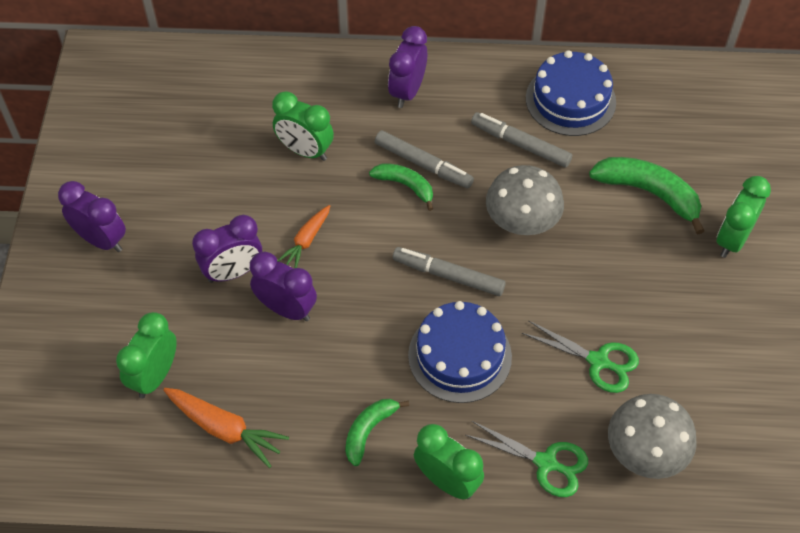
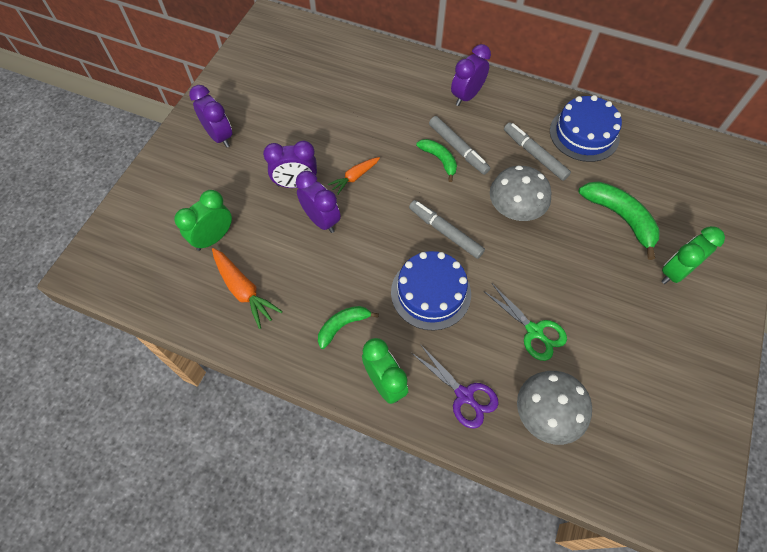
camera: 20 degrees right, 5 degrees up
(305, 151) = (379, 116): green clock -> none
(546, 463) = (464, 395): green scissors -> purple scissors

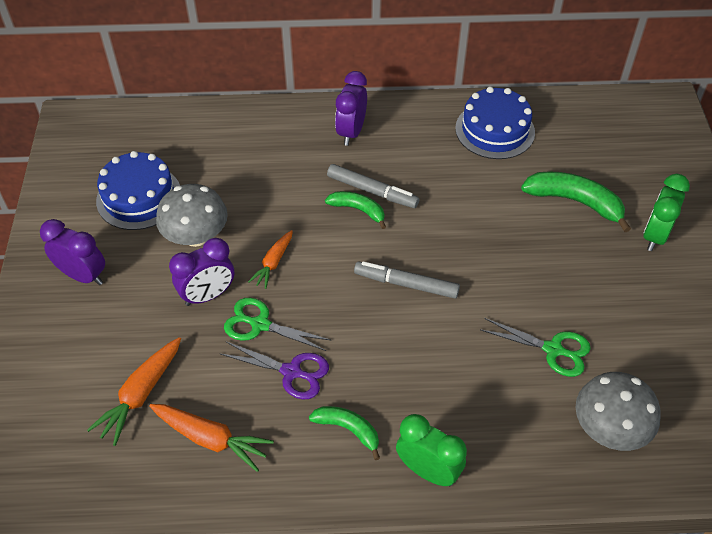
camera: 25 degrees left, 10 degrees down
(213, 238) = (140, 394): green clock -> orange carrot
(321, 220) = (260, 324): purple clock -> green scissors
(343, 326) = (348, 429): green banana -> green banana turned 90 degrees clockwise
(430, 293) = (425, 354): blue cake -> blue cake (139, 197)
(464, 395) = (518, 446): purple scissors -> purple scissors (291, 372)
(514, 209) = (466, 233): grey mushroom -> grey mushroom (196, 236)
(534, 155) = (456, 169): grey marker -> none

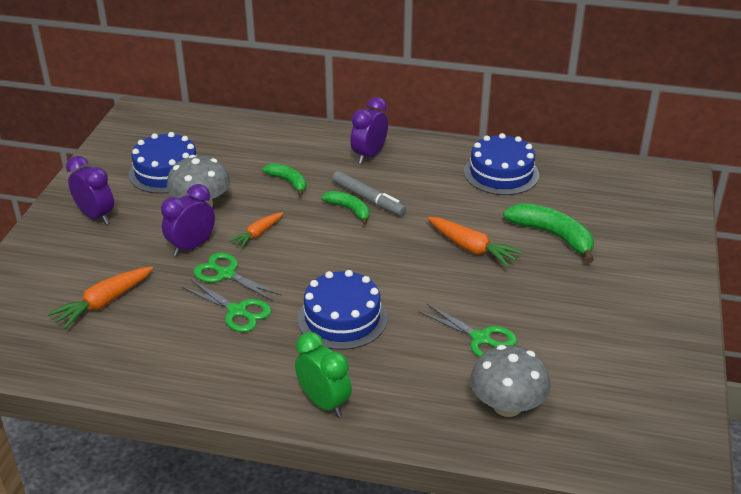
camera: 15 degrees right, 15 degrees down
(208, 295) = (191, 246): purple clock -> purple clock turned 150 degrees clockwise
(211, 439) = (147, 344): orange carrot -> orange carrot (472, 248)
(291, 372) = (237, 311): purple scissors -> green scissors
(348, 429) = (267, 360): green banana -> green banana (288, 182)
(405, 355) = (342, 318): none -> blue cake
(406, 284) = (367, 268): grey marker -> none
(655, 236) = (619, 273): green clock -> none

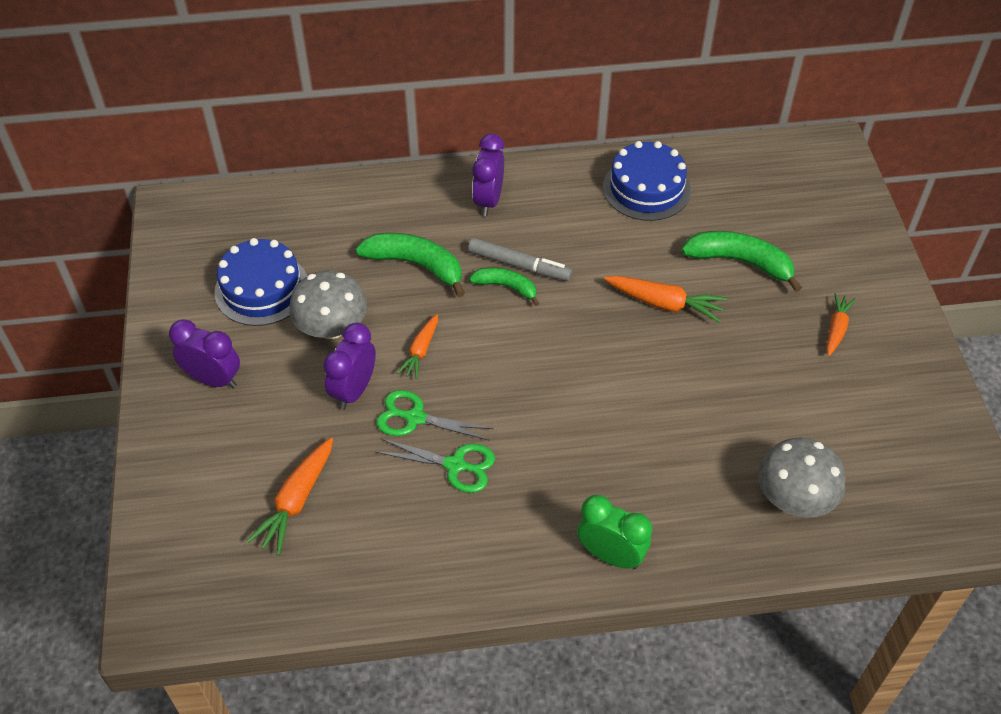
camera: 20 degrees left, 15 degrees up
(288, 182) = (416, 265): green banana -> green banana, size x1.64
(342, 318) = (574, 439): blue cake -> none
(481, 339) = (729, 422): green scissors -> none
(613, 298) = (836, 329): none -> orange carrot

